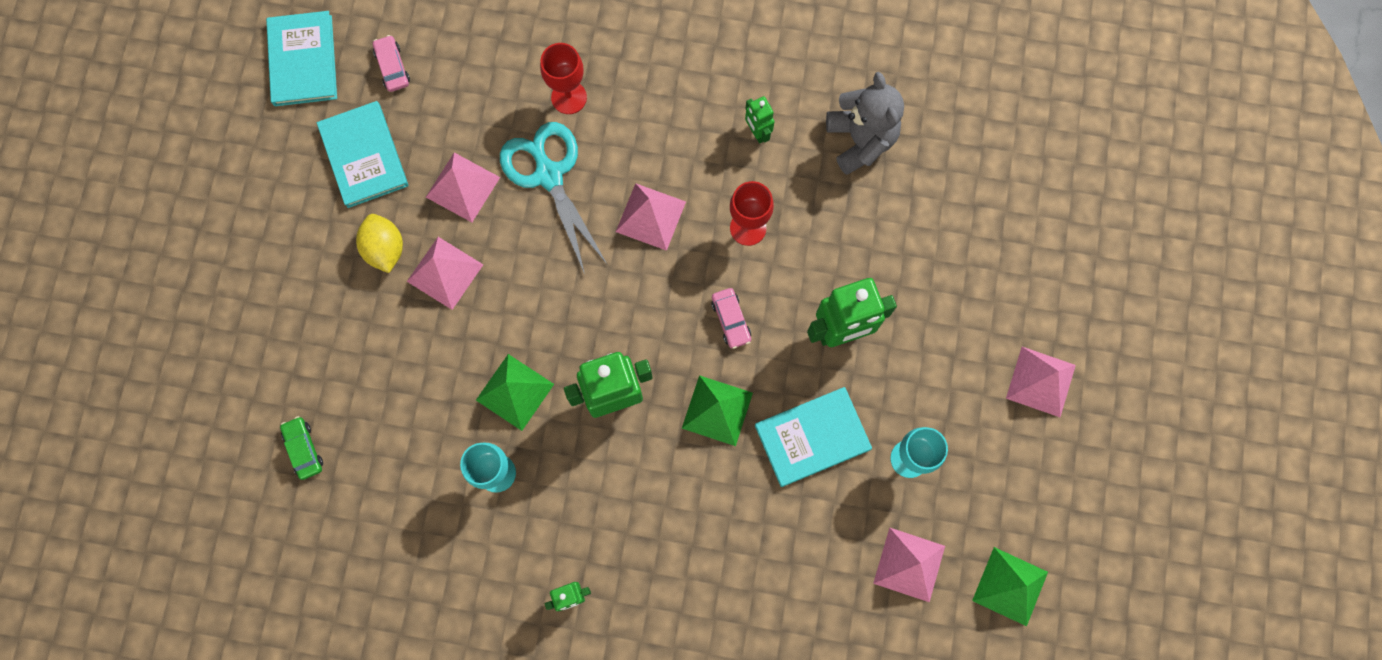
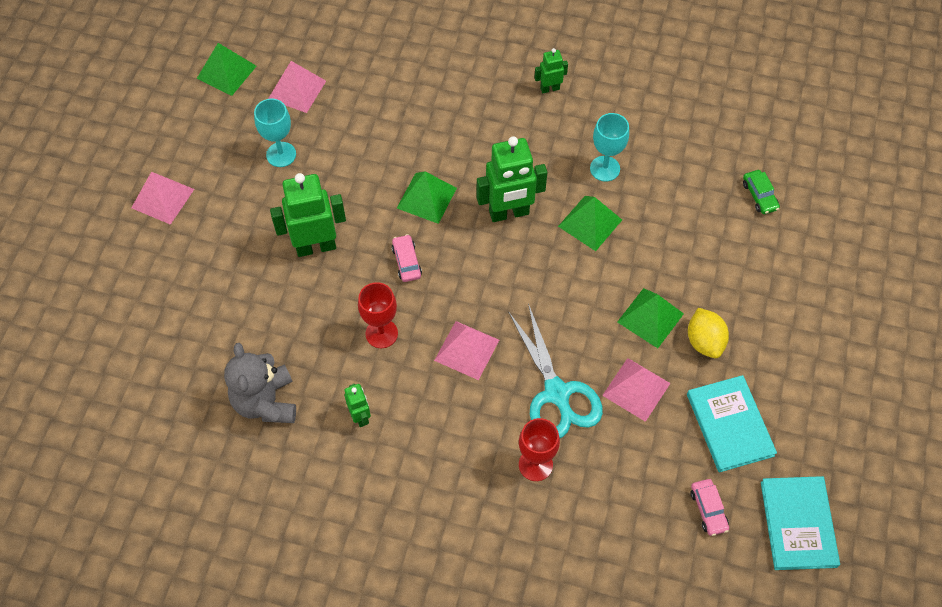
camera: 175 degrees left, 15 degrees down
(445, 273) = (650, 317): pink pyramid -> green pyramid
(812, 437) = (354, 174): turquoise book -> none

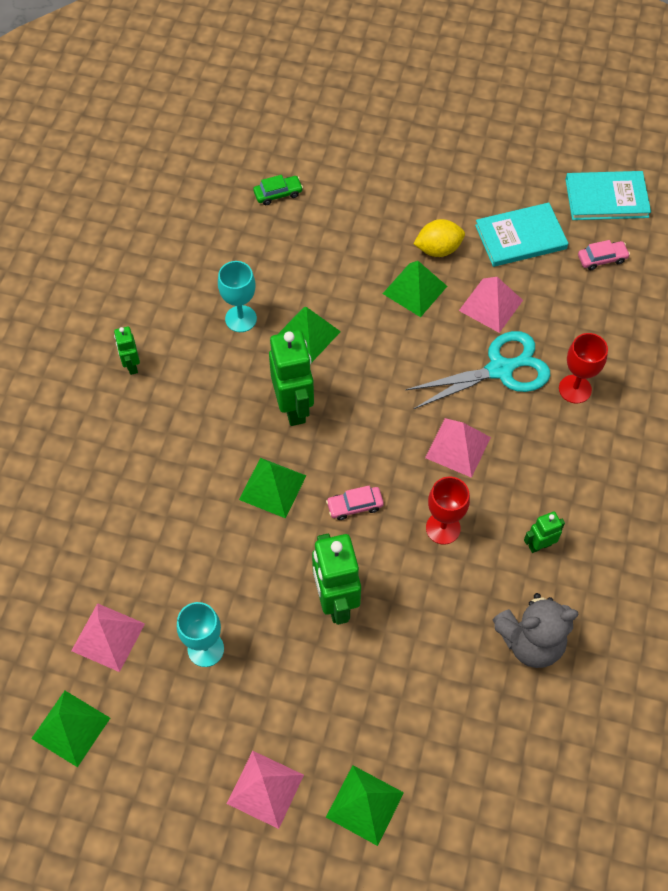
camera: 90 degrees left, 0 degrees up
(140, 267) = (365, 805): none -> green pyramid

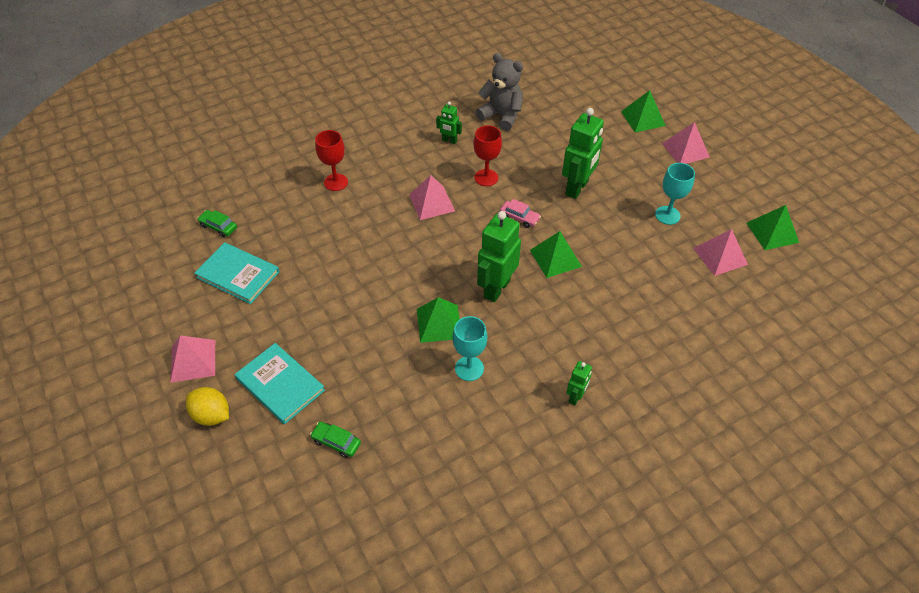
camera: 135 degrees left, 10 degrees down
(414, 289) = (341, 296): green pyramid -> none
(438, 249) = (293, 308): yellow lemon -> yellow lemon (212, 415)
(490, 305) = (313, 253): pink pyramid -> pink pyramid (193, 360)
(500, 369) = (358, 219): turquoise scissors -> none
(602, 259) = (218, 227): pink car -> green car
(606, 198) = (157, 255): turquoise book -> turquoise book (280, 384)

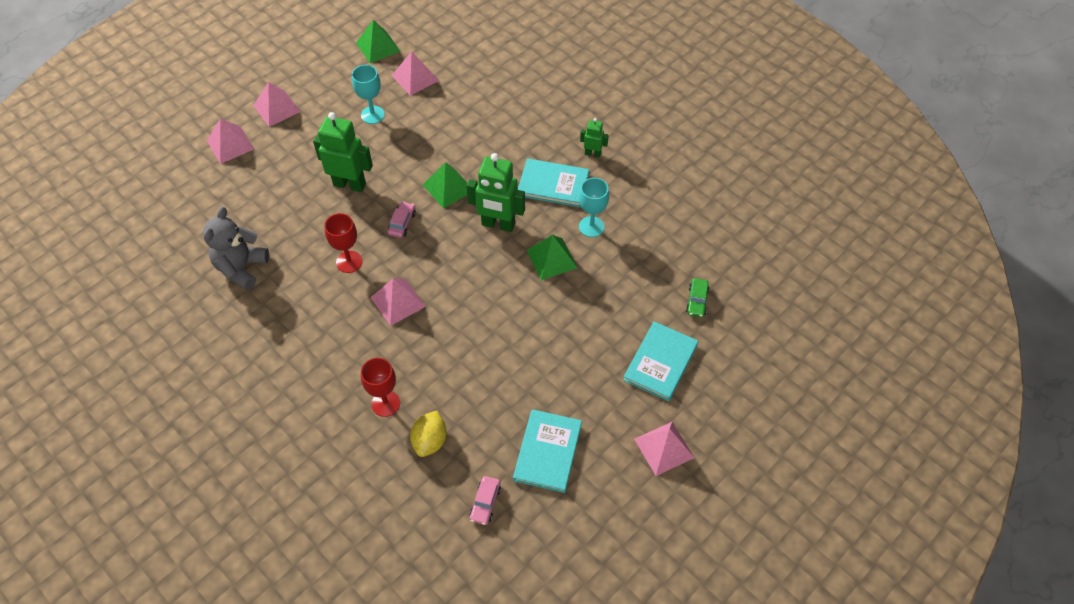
camera: 105 degrees left, 5 degrees up
(212, 415) = (712, 406): yellow lemon -> yellow lemon (430, 441)
(218, 227) = (485, 503): green car -> pink car
(449, 141) = (293, 309): green robot -> none
(537, 347) = (553, 185): none -> turquoise book
(643, 118) = (230, 144): green pyramid -> pink pyramid

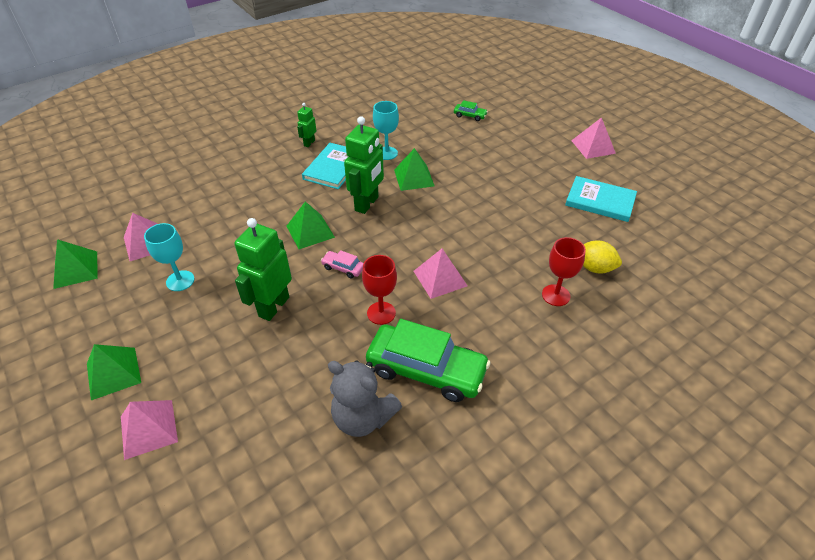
camera: 80 degrees left, 10 degrees down
(277, 108) = (113, 373): pink pyramid -> green pyramid
(288, 304) = (426, 370): none -> green car
(485, 503) = (649, 239): pink car -> none
(660, 362) = (521, 138): turquoise book -> none

